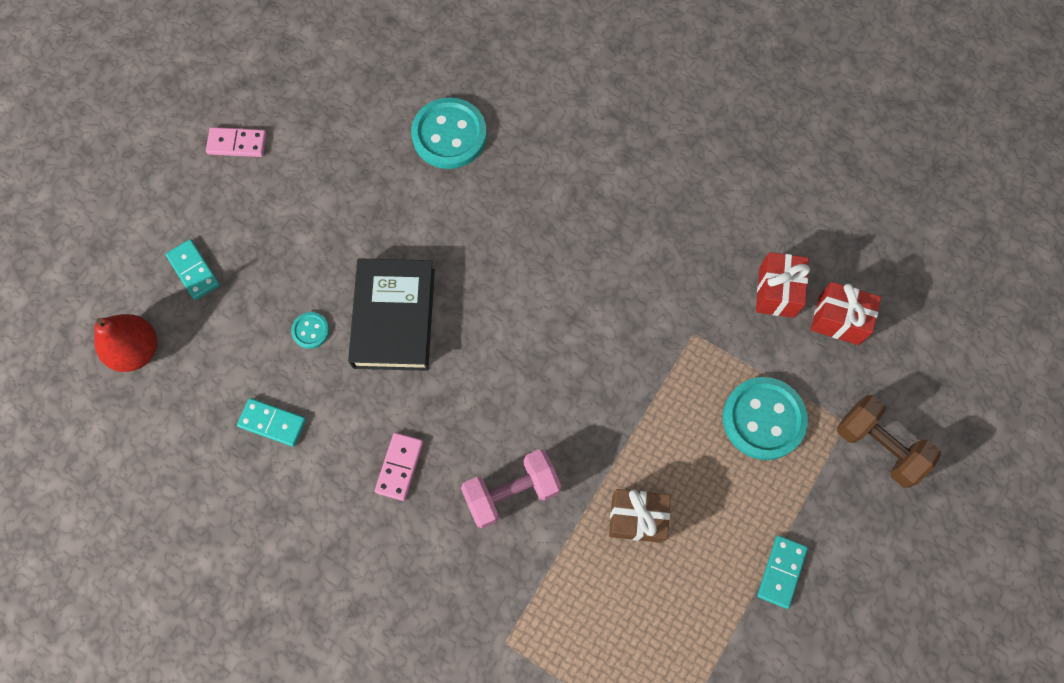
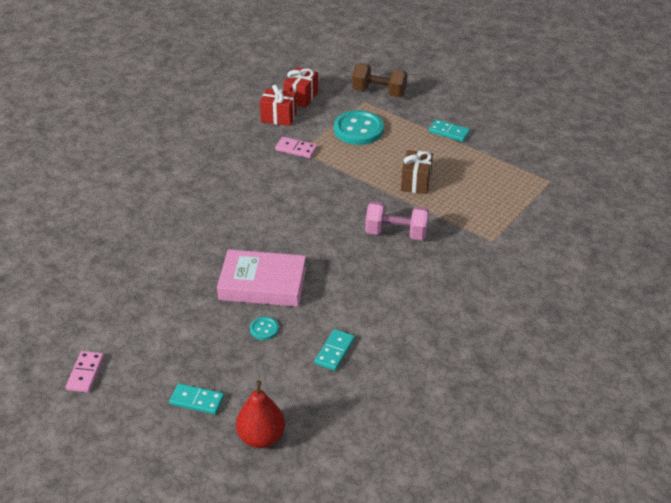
camera: 85 degrees left, 30 degrees down
(194, 270) = (197, 400): turquoise domino -> turquoise domino turned 45 degrees clockwise
(394, 318) = (262, 284): black book -> pink book
(399, 467) = (374, 284): pink domino -> pink domino (296, 149)
(449, 135) = (120, 250): turquoise button -> none
(511, 492) = (396, 233): pink dumbbell -> pink dumbbell turned 60 degrees counterclockwise
(878, 446) = (379, 92): brown dumbbell -> brown dumbbell turned 60 degrees clockwise

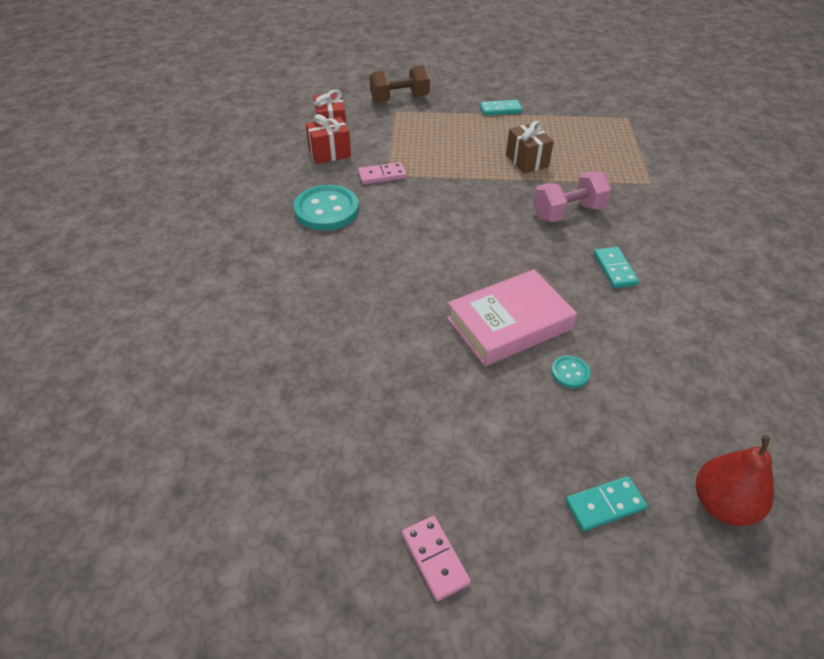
camera: 35 degrees left, 5 degrees up
(335, 351) = (663, 357): turquoise domino -> turquoise domino (615, 269)
(358, 130) = (420, 136): turquoise button -> turquoise button (326, 210)

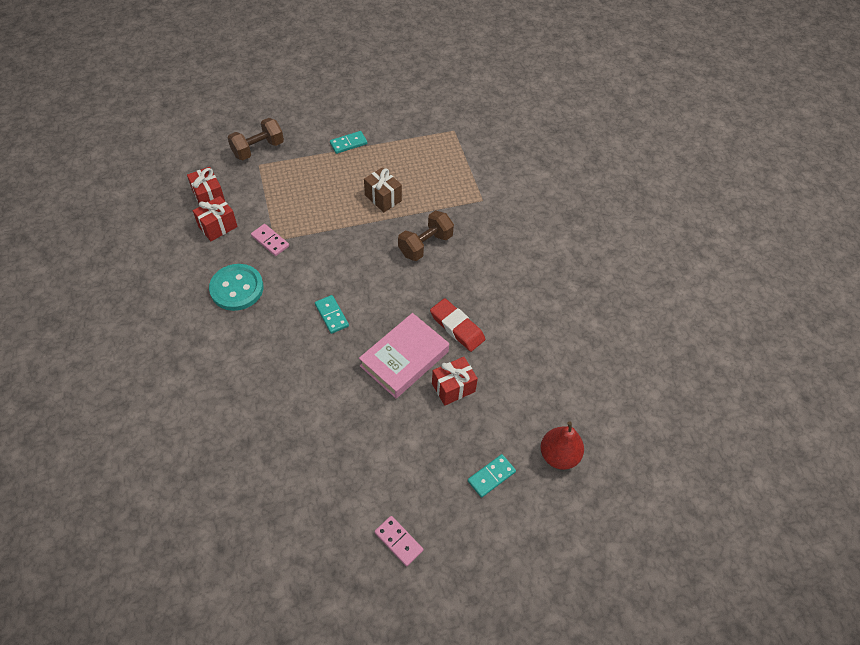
camera: 20 degrees left, 10 degrees up
(382, 175) = (270, 241): pink domino -> pink domino turned 75 degrees clockwise
(568, 212) = (425, 245): pink dumbbell -> brown dumbbell
(570, 373) = (453, 387): turquoise button -> red gift
(590, 304) = (457, 327): none -> red eraser
(615, 269) = (468, 291): turquoise domino -> turquoise domino (332, 315)

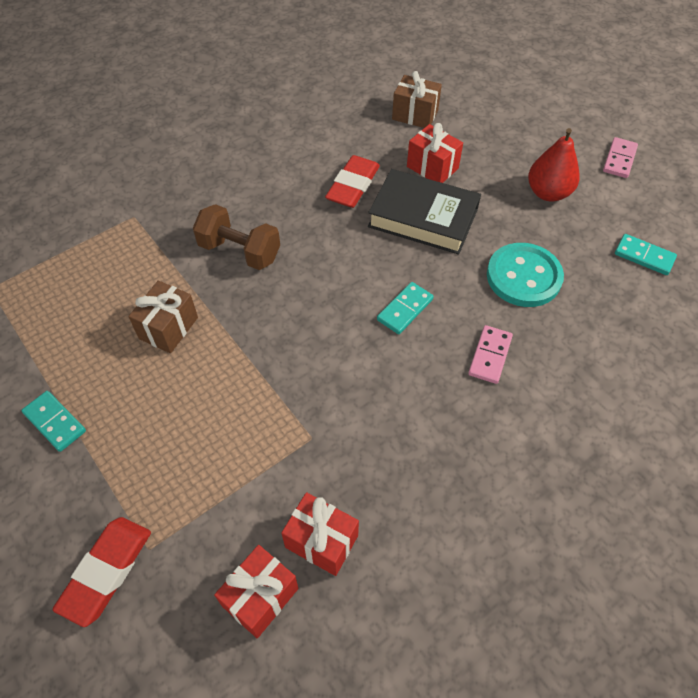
camera: 110 degrees left, 0 degrees up
(237, 288) = (426, 445): turquoise button -> turquoise button (523, 277)
(258, 149) = (106, 571): brown dumbbell -> red eraser
(270, 241) = (316, 443): pink domino -> pink domino (490, 356)
(404, 359) = (423, 217): pink book -> black book
(491, 476) = (508, 116): turquoise domino -> turquoise domino (644, 256)
(521, 402) = (415, 115): none -> brown gift
(559, 455) = (454, 80): red pear -> red pear (548, 193)

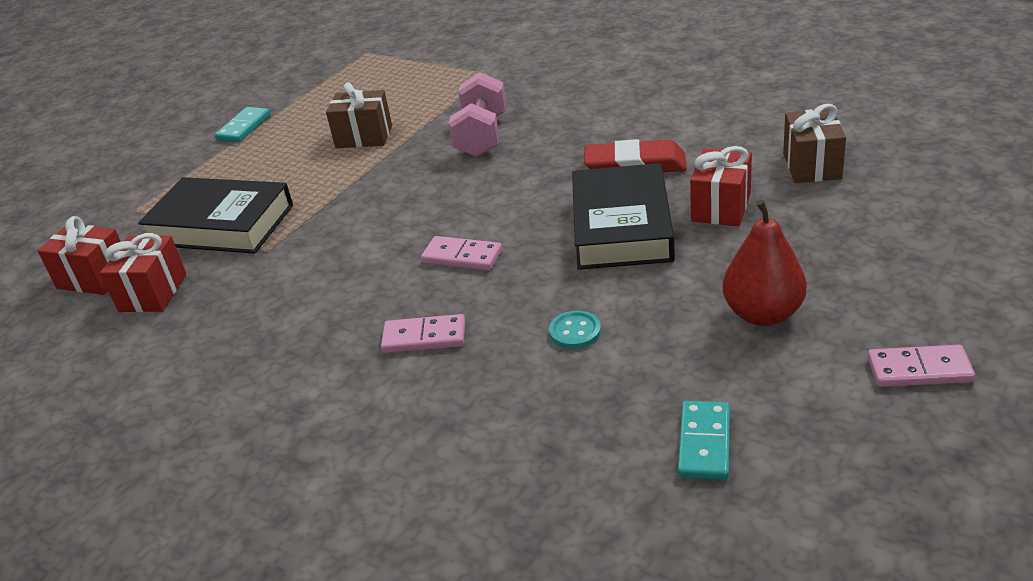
camera: 75 degrees right, 20 degrees down
(106, 571) = (112, 199): red eraser -> none
(239, 251) = (481, 136): brown dumbbell -> pink dumbbell
(240, 468) = (221, 225): none -> black book
(405, 309) = (462, 256): turquoise domino -> pink domino
(523, 277) = (575, 332): turquoise button -> turquoise button, size x0.46

